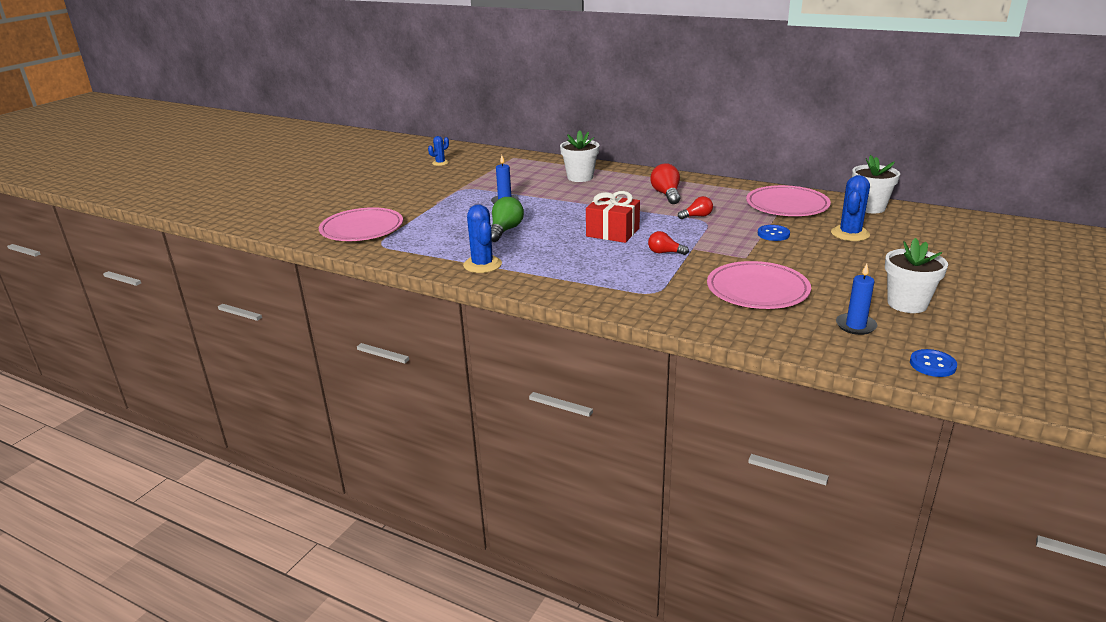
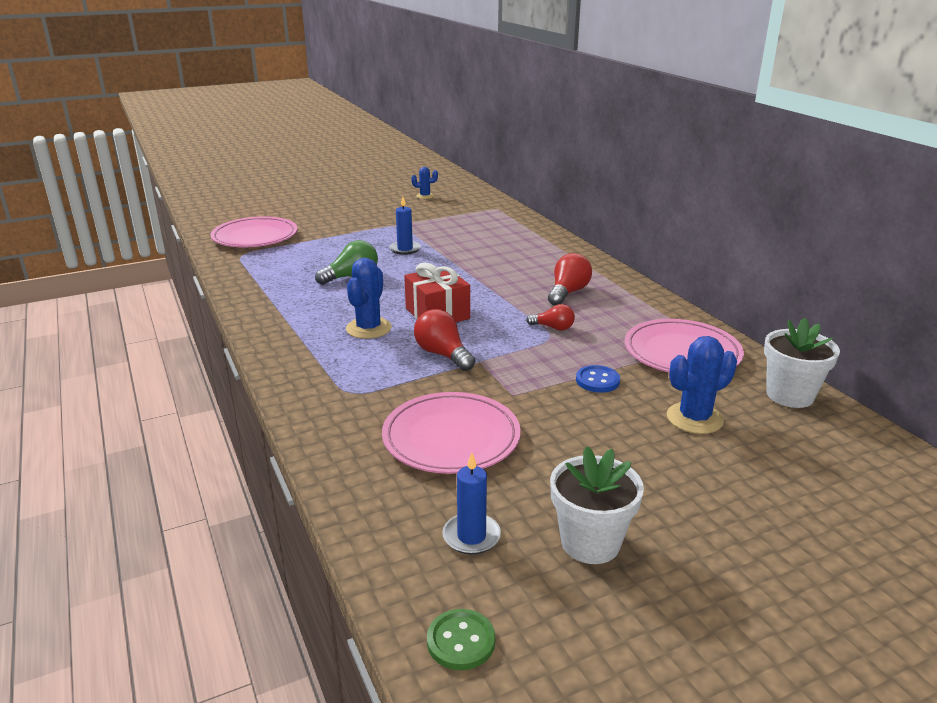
camera: 35 degrees right, 0 degrees up
(482, 265) = (272, 302): blue cactus -> blue cactus (368, 328)
(580, 177) = (518, 246): white flower pot -> none
(664, 252) = (443, 354): red light bulb -> red light bulb, size x1.57
(932, 365) = (461, 641): blue button -> green button

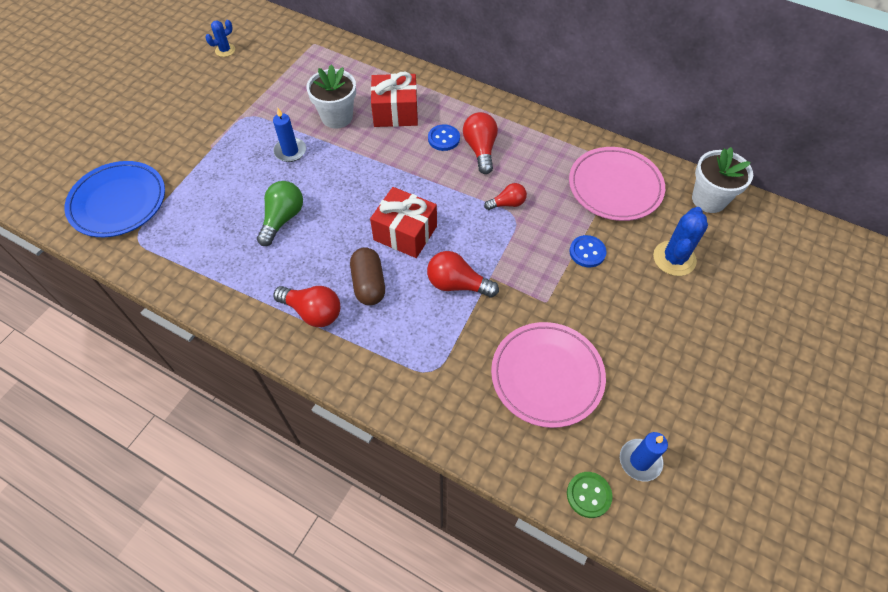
camera: 35 degrees left, 30 degrees up
(255, 237) = (118, 202): pink plate -> blue plate
(305, 327) = (313, 312): none -> red light bulb
(368, 328) = (368, 284): blue cactus -> brown capsule
(461, 641) = (706, 547): green button -> green button (588, 495)
(517, 254) = (395, 112): none -> red gift
(541, 278) = (443, 139): none -> blue button
(590, 543) = (706, 418): white flower pot -> white flower pot (337, 117)

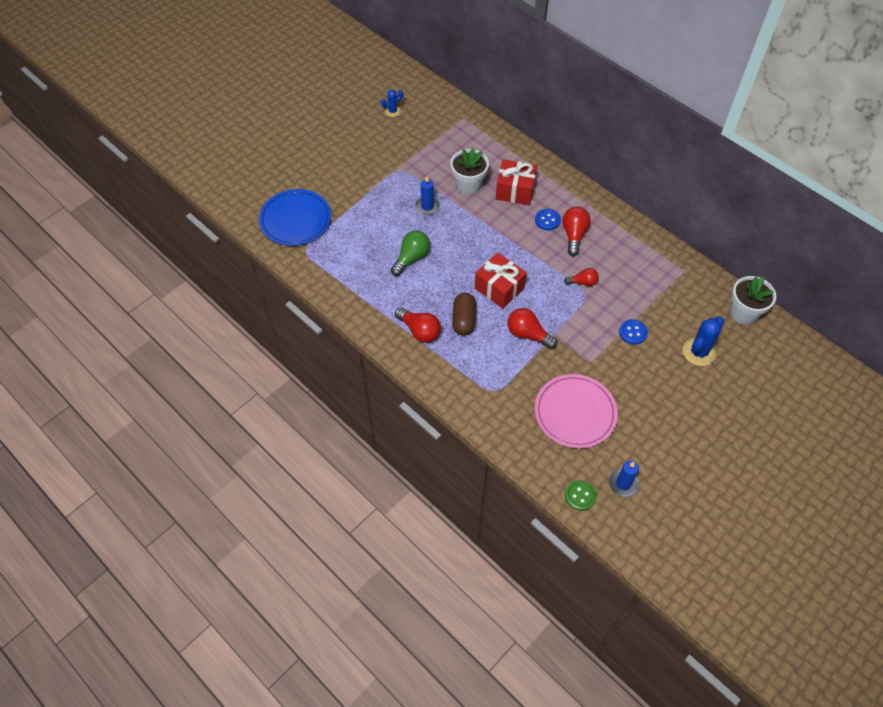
camera: 15 degrees right, 0 degrees up
(615, 187) = (671, 287): pink plate -> none

